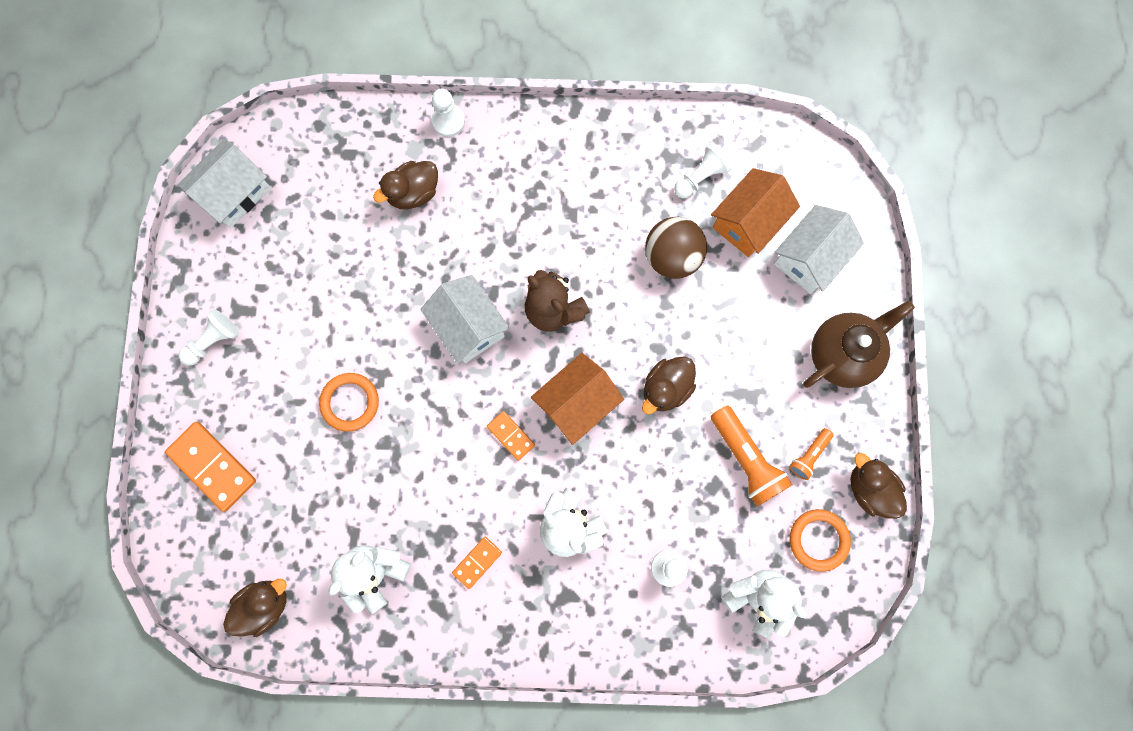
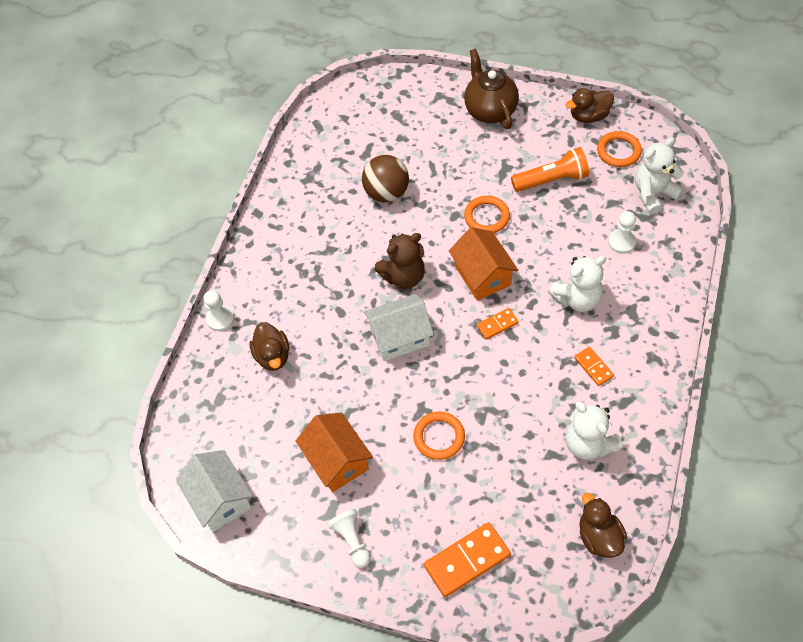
camera: 70 degrees left, 20 degrees down
(666, 388) = (486, 217): brown duck -> orange ring
(700, 177) = (331, 163): white pawn -> none
(748, 222) = (375, 142): orange house -> orange house (337, 461)
(809, 258) = (414, 114): white house -> none
(809, 455) = (557, 144): orange flashlight -> none

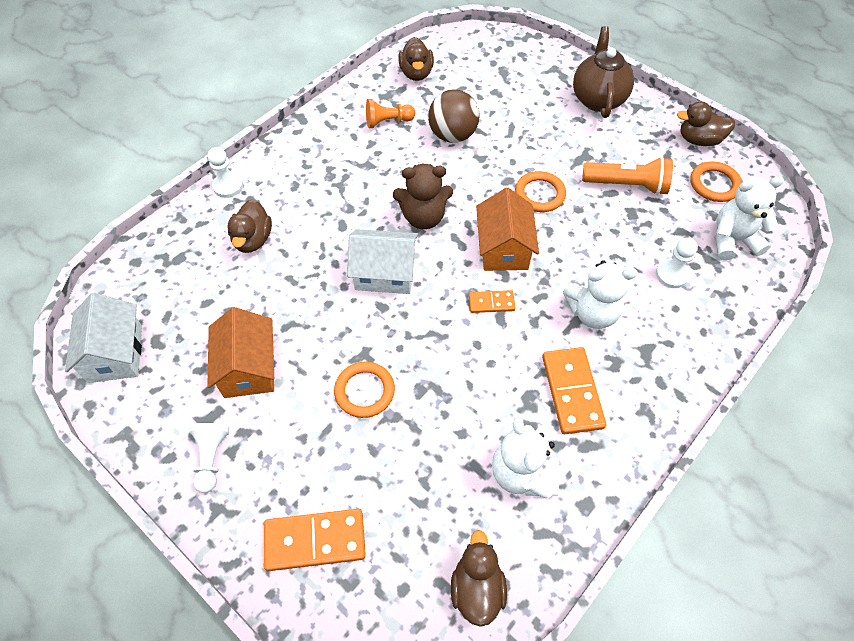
camera: 20 degrees right, 0 degrees up
(322, 147) = (416, 73): none -> brown duck
(324, 203) = (388, 122): none -> orange pawn
(593, 367) = (572, 392): orange domino -> orange domino, size x1.82

